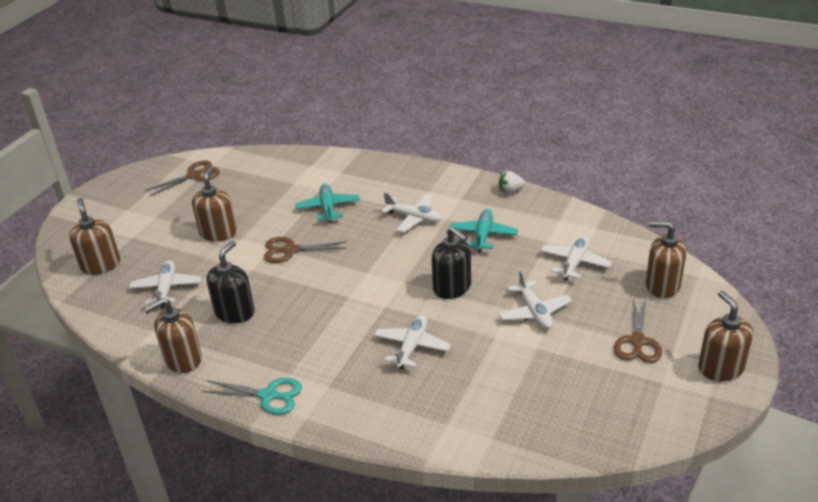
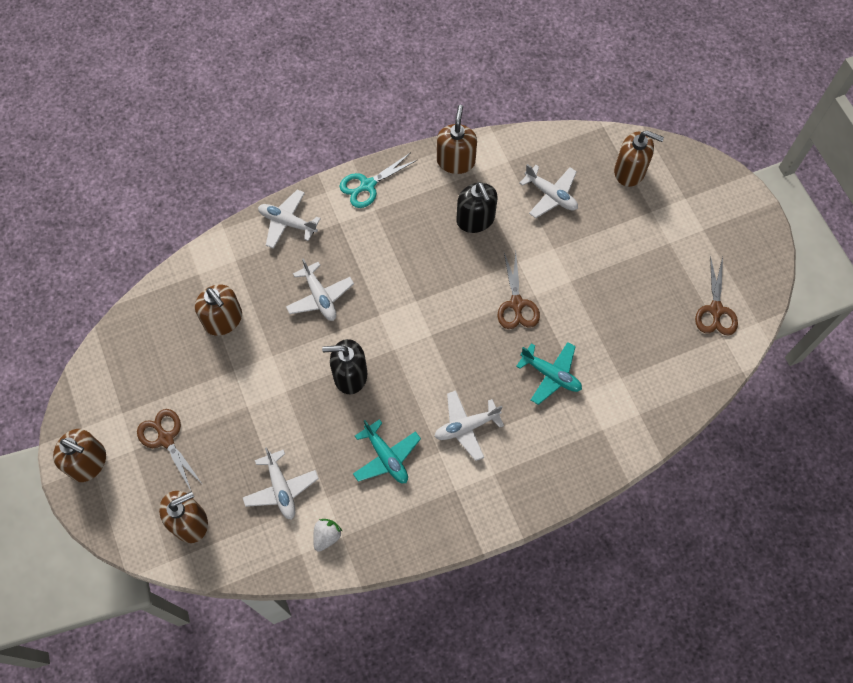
camera: 130 degrees right, 30 degrees up
(218, 233) = (596, 271): brown soap dispenser -> brown soap dispenser (223, 320)
(290, 250) = (516, 304): brown scissors -> brown scissors turned 135 degrees clockwise
(510, 191) = (423, 541): white strawberry -> white strawberry (327, 536)
(534, 312) = (265, 404): white plane -> white plane (287, 222)

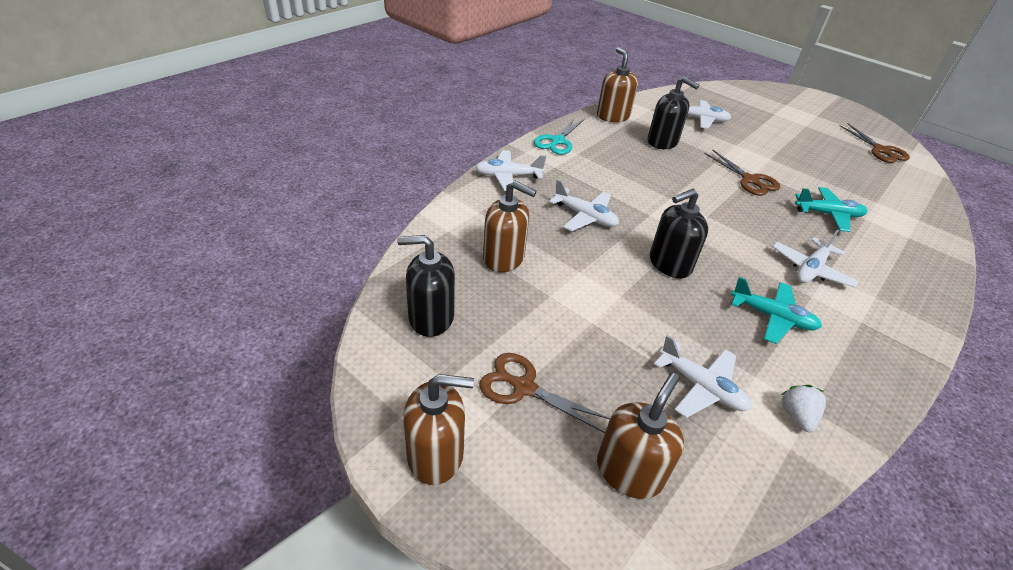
camera: 30 degrees left, 25 degrees down
(139, 357) = (431, 317): none -> black soap dispenser
(629, 171) = (736, 99): brown soap dispenser -> none

